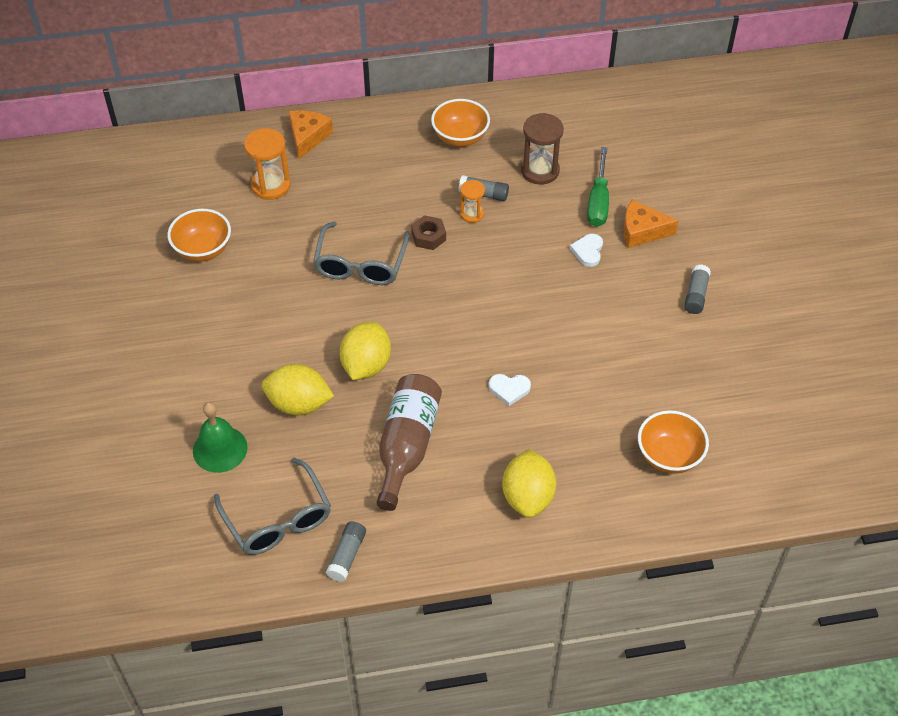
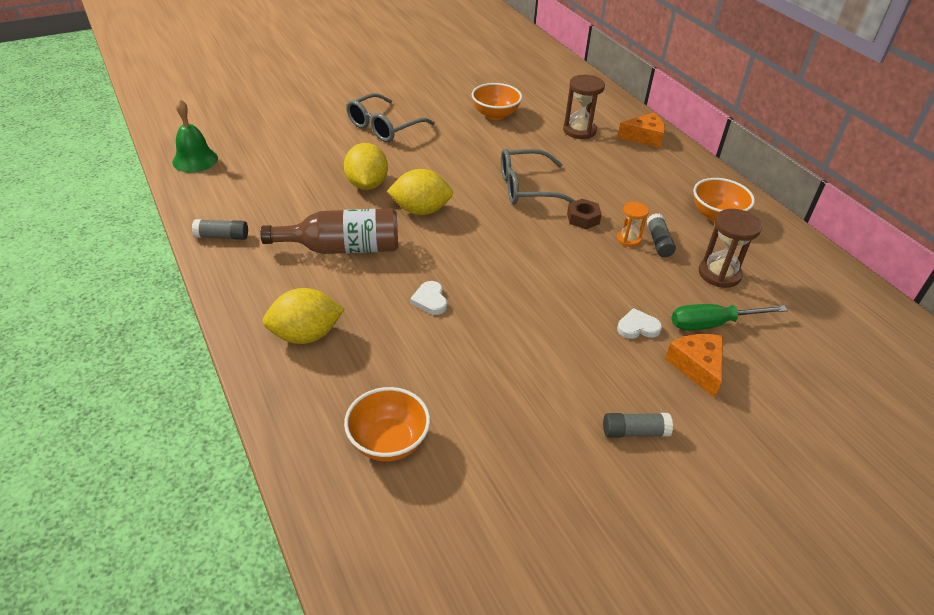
camera: 70 degrees right, 10 degrees down
(220, 449) = (311, 158): green bell -> green bell (195, 160)
(271, 185) = (579, 130): orange hourglass -> brown hourglass
(278, 519) = (252, 196): grey glasses -> grey glasses (384, 127)

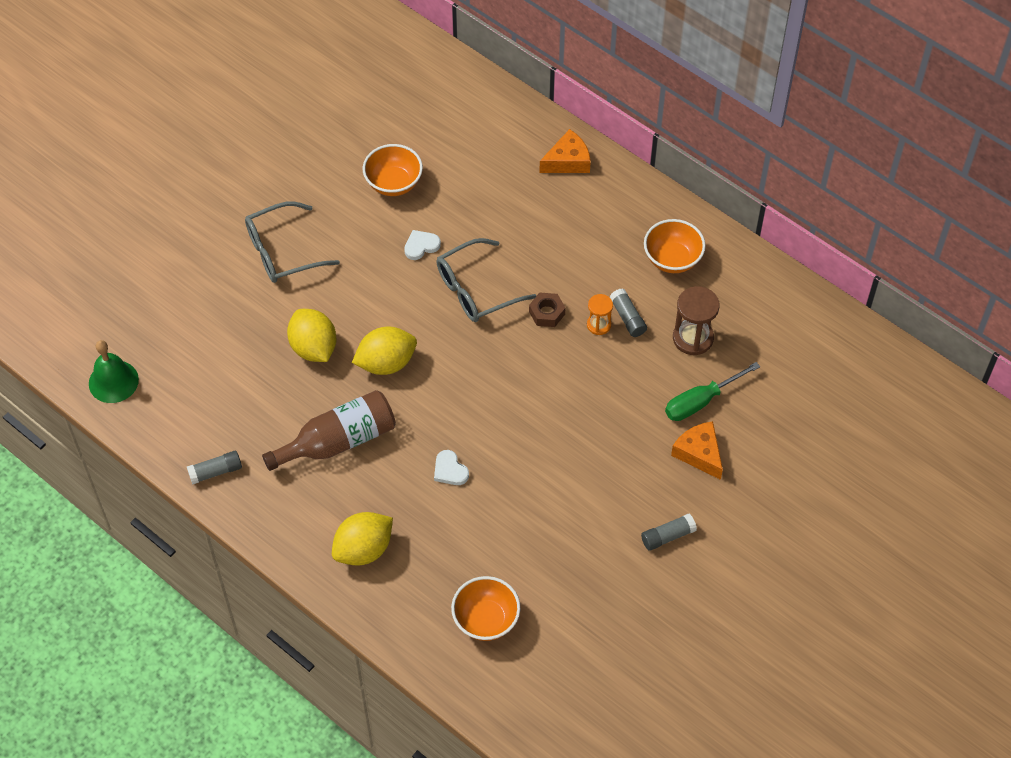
camera: 20 degrees left, 15 degrees up
(384, 127) = (282, 251): grey glasses -> grey glasses turned 45 degrees clockwise
(579, 130) = (495, 176): brown hourglass -> none
(638, 327) = (639, 430): white heart -> white heart (421, 246)

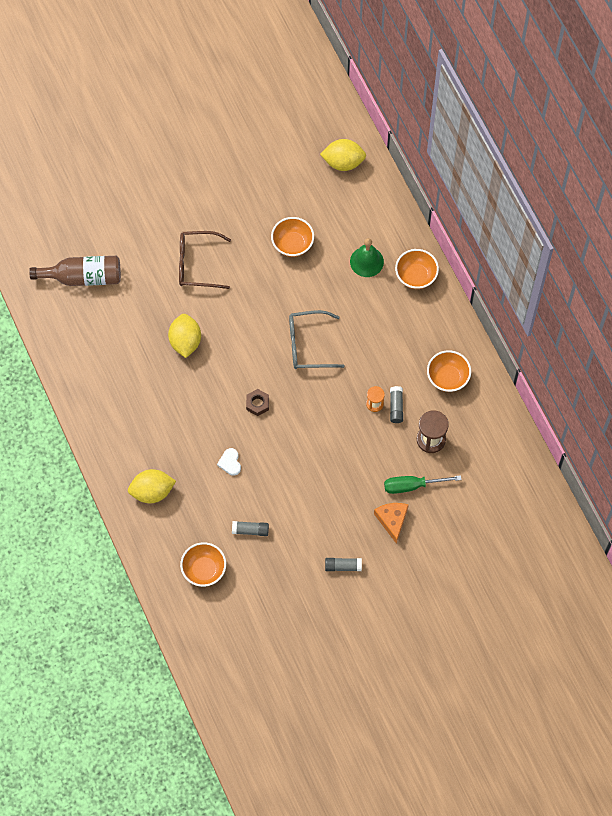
camera: 25 degrees right, 10 degrees up
(113, 381) = (51, 311): green bell -> green bell (366, 261)
(215, 471) = (86, 400): grey glue stick -> grey glue stick (250, 530)
(282, 251) = (197, 264): grey glasses -> brown glasses
(338, 441) = (171, 412): brown bottle -> brown bottle (83, 277)
(386, 363) = (226, 372): yellow lemon -> yellow lemon (343, 162)
(421, 246) = (288, 298): white heart -> none
(547, 313) = (345, 381): brown nut -> brown nut (257, 404)
(568, 161) = (416, 276): orange cheese -> orange bowl

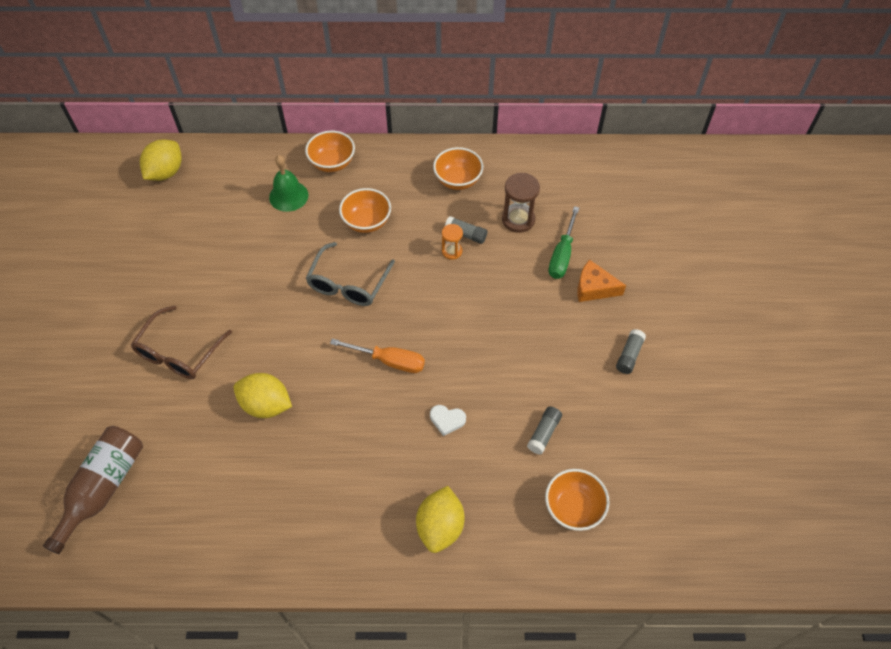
camera: 65 degrees left, 10 degrees down
(257, 404) = (389, 361): brown nut -> orange screwdriver
(292, 244) = (223, 251): orange bowl -> orange bowl (366, 222)

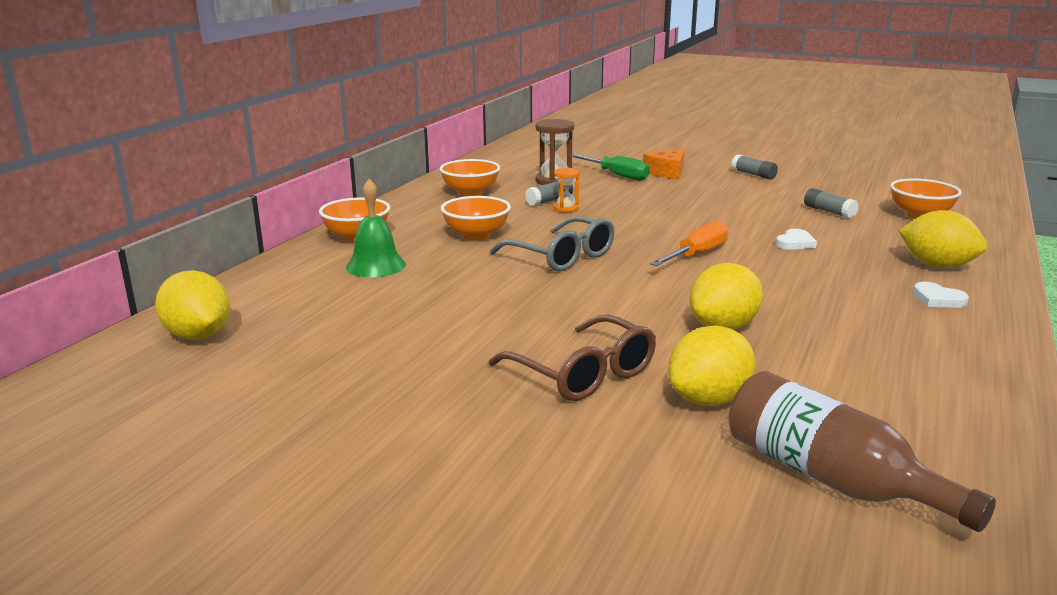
camera: 65 degrees left, 35 degrees down
(167, 418) = (708, 400): none -> yellow lemon
(366, 529) = (938, 299): none -> white heart

